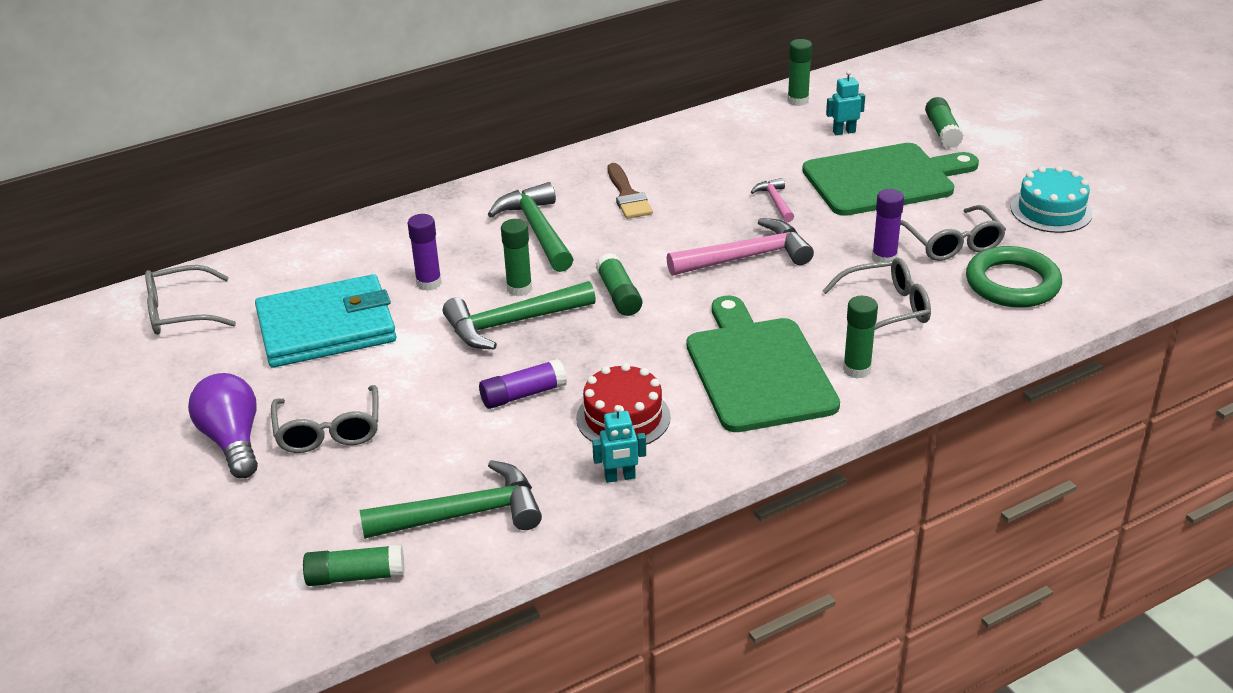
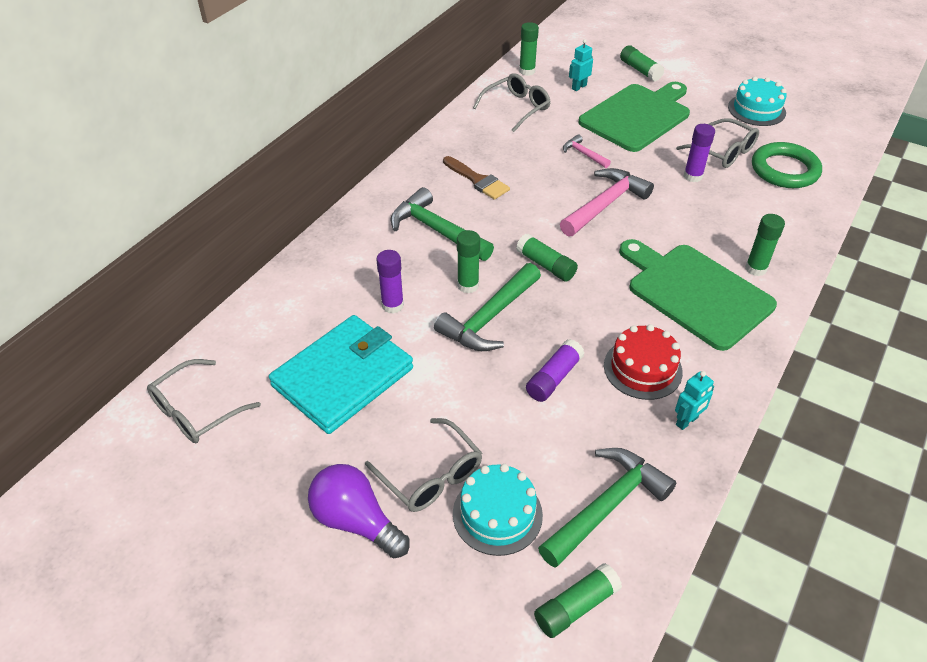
camera: 30 degrees left, 10 degrees up
(357, 482) = (497, 514): none -> turquoise cake
(886, 309) = (730, 215): grey glasses -> grey glasses (516, 108)

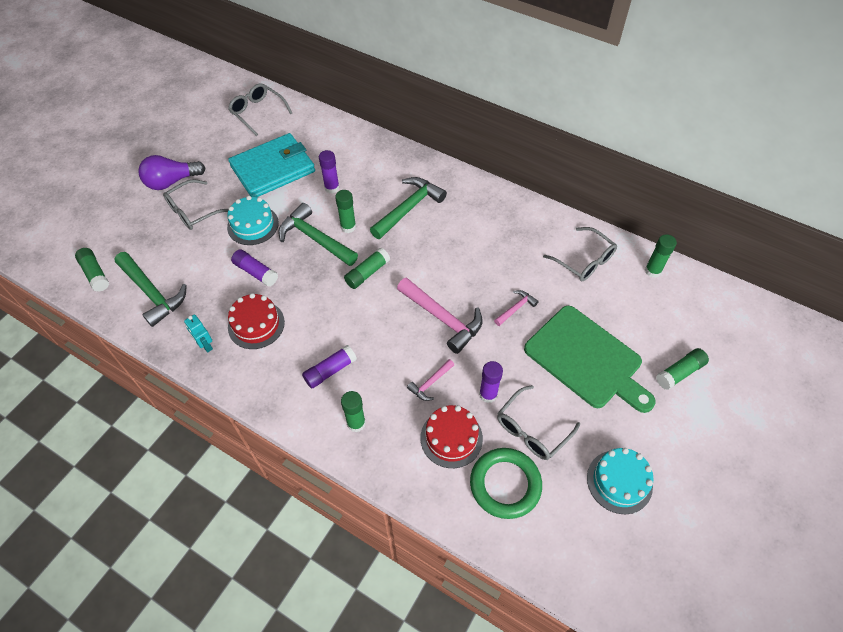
camera: 90 degrees right, 10 degrees up
(343, 377) = (273, 169): turquoise wallet -> turquoise wallet turned 75 degrees counterclockwise
(356, 521) = (171, 182): purple light bulb -> purple light bulb turned 150 degrees counterclockwise
(477, 180) = (471, 232): brown brush -> none
(497, 514) = (160, 241): turquoise cake -> turquoise cake (253, 225)
(579, 87) = (632, 313): turquoise robot -> none
(690, 214) = (430, 383): none -> pink hammer
(695, 292) = (330, 371): green cutting board -> purple glue stick
(749, 201) = (451, 438): none -> red cake

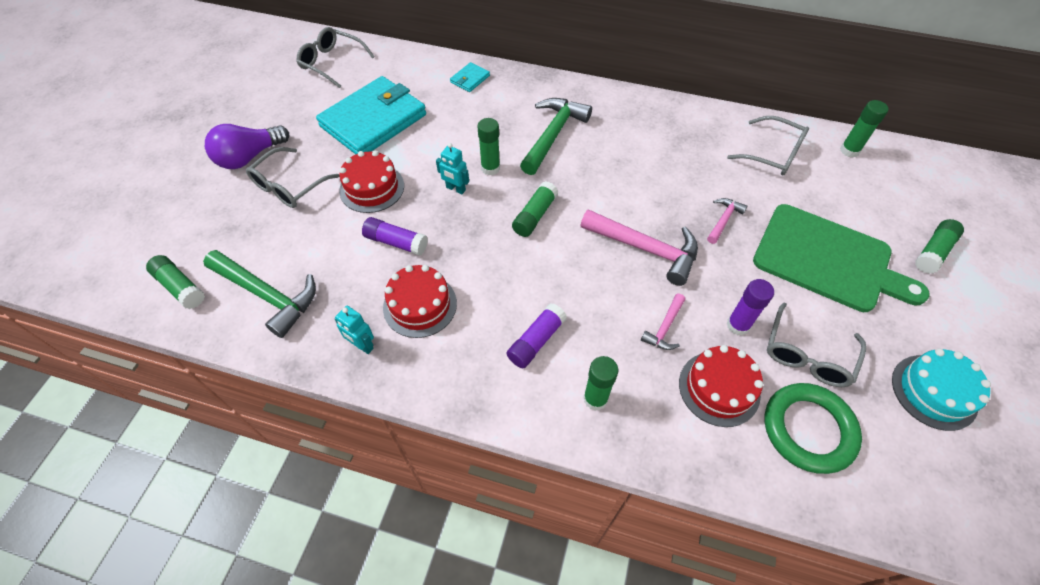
camera: 15 degrees left, 0 degrees up
(253, 225) = (372, 188): turquoise cake -> red cake
(315, 239) = (455, 189): green hammer -> turquoise robot
(332, 188) = (453, 129): purple glue stick -> none
(361, 147) = (470, 79): none -> turquoise wallet

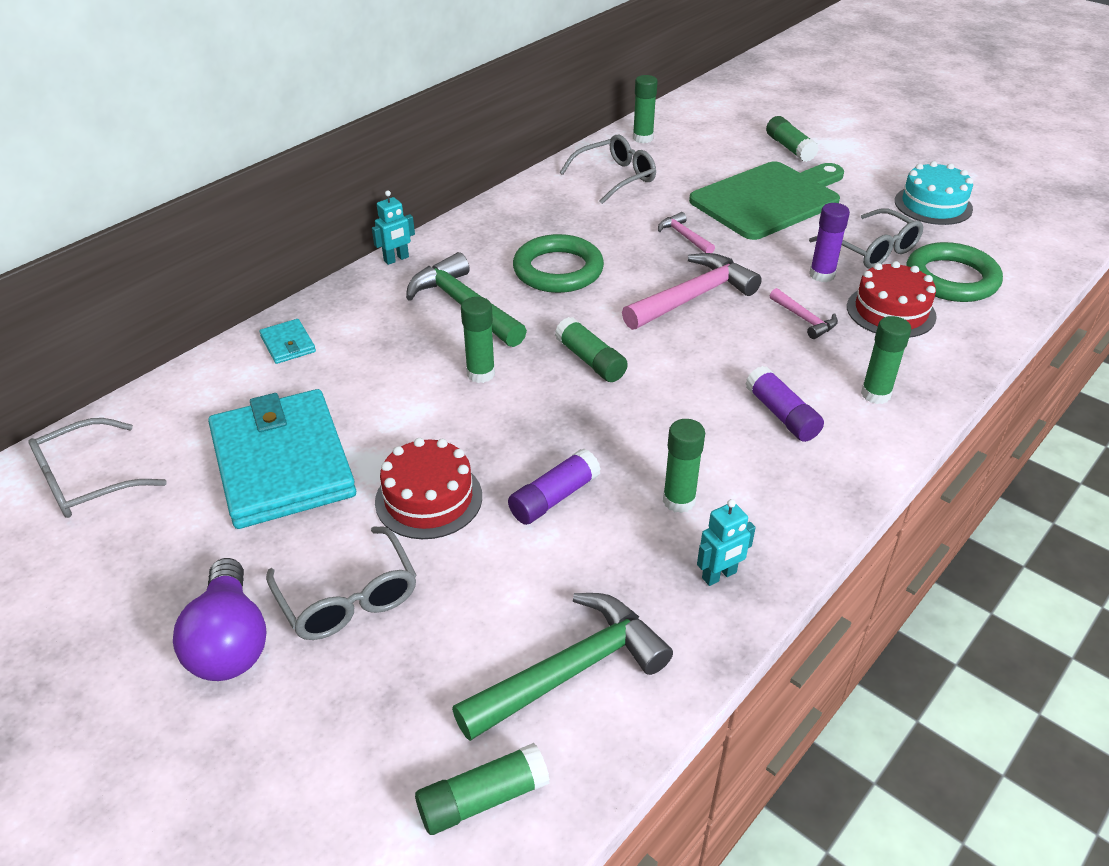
camera: 65 degrees left, 15 degrees down
(420, 305) = (679, 501): red cake -> green glue stick
(455, 189) = (495, 415): turquoise robot -> turquoise robot (396, 259)
(625, 164) = (558, 270): none -> green ring

